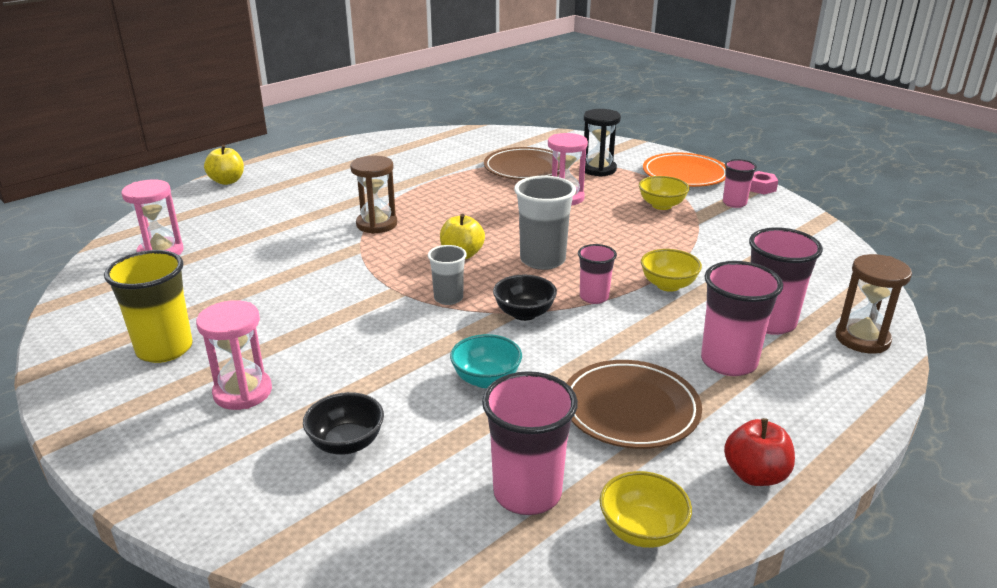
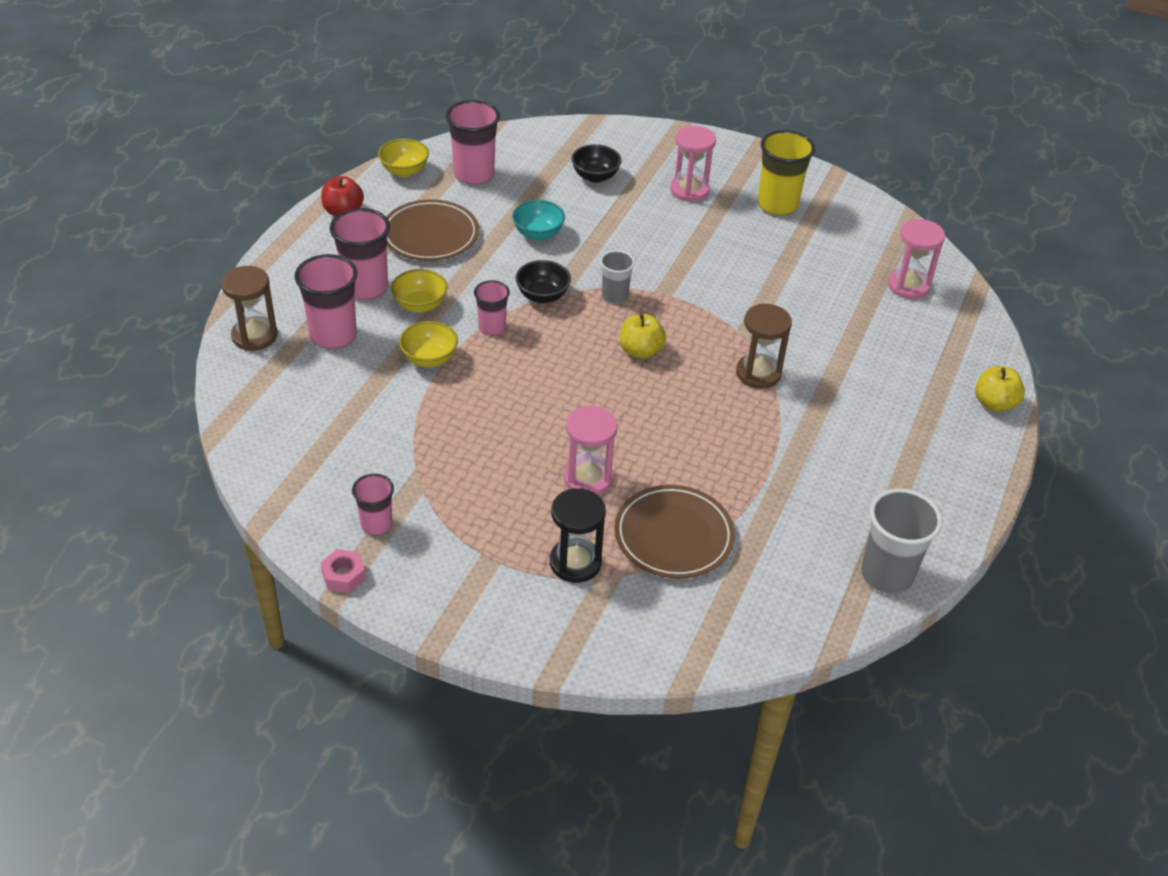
camera: 155 degrees right, 15 degrees up
(542, 260) = (560, 363): grey cup -> grey cup (886, 575)
(661, 205) = (466, 494): yellow bowl -> yellow bowl (420, 305)
(685, 174) = (452, 583): orange plate -> none

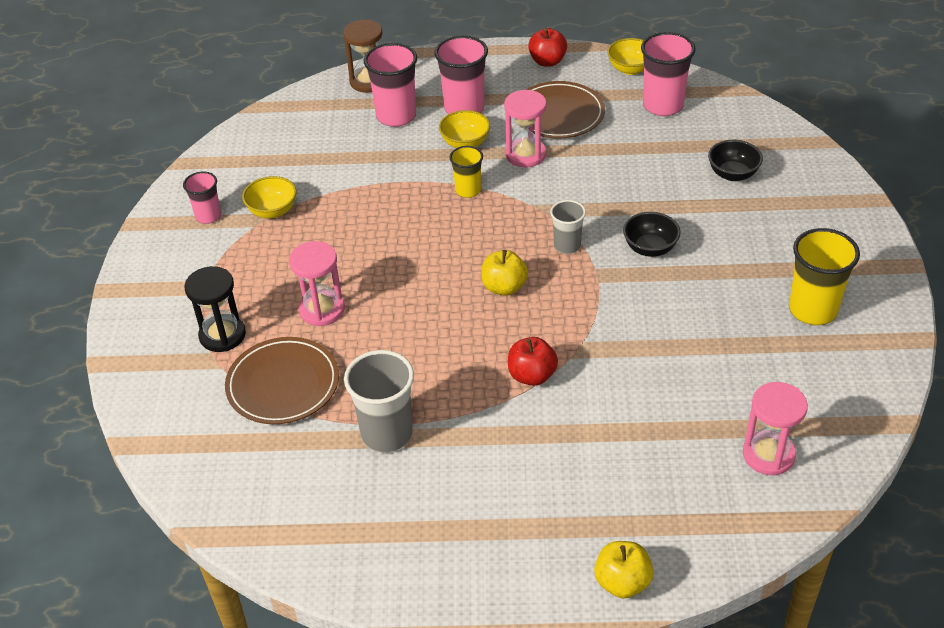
camera: 70 degrees right, 0 degrees up
(343, 576) = (150, 220): pink nut -> none
(429, 359) = (405, 172): yellow bowl -> yellow bowl (272, 211)
(492, 327) = (468, 190): pink cup -> yellow cup
(538, 234) = (614, 171): turquoise bowl -> none
(542, 296) = (532, 203): black bowl -> black bowl (650, 248)
(689, 190) = (774, 240): pink hourglass -> pink hourglass (525, 155)
(758, 373) = (532, 375): brown hourglass -> red apple
(886, 575) = (310, 551): grey cup -> grey cup (387, 434)

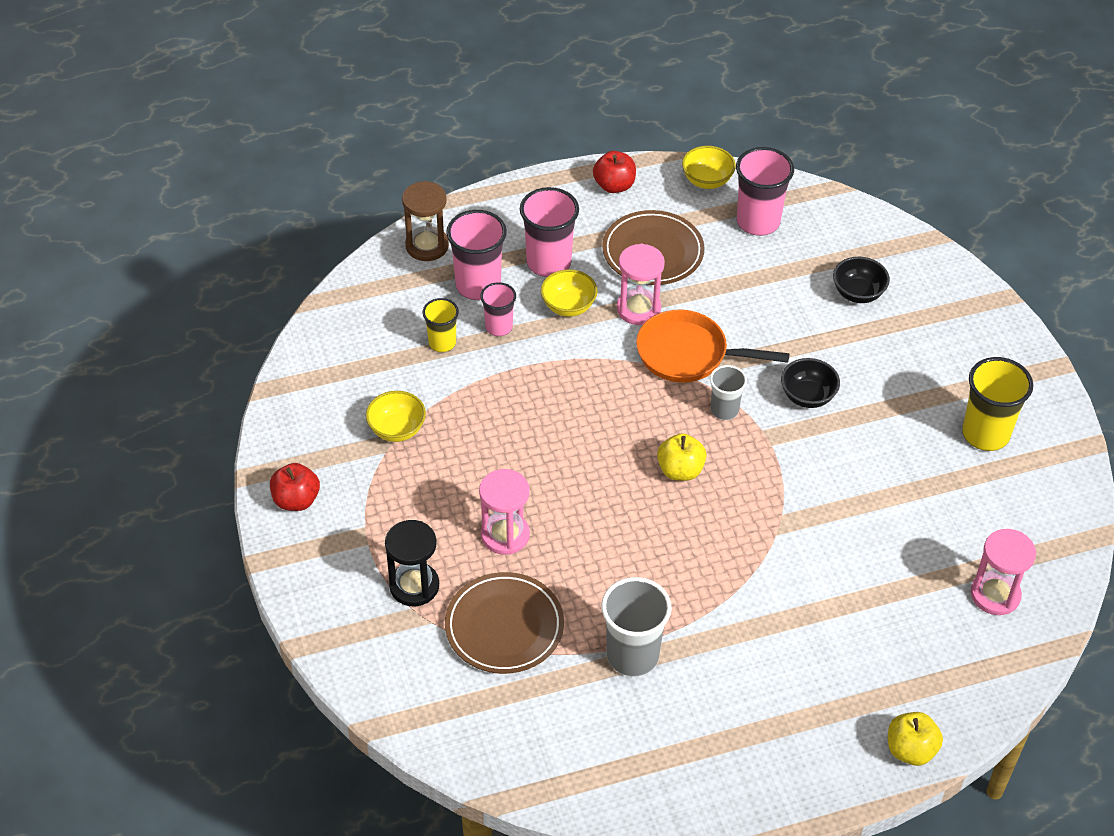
camera: 20 degrees left, 5 degrees up
(208, 216) = (328, 450): pink cup -> pink cup (499, 327)
(468, 190) = (596, 364): yellow cup -> yellow cup (442, 343)
(532, 375) = (747, 562): red apple -> red apple (296, 500)
(554, 196) = (688, 354): none -> orange pan

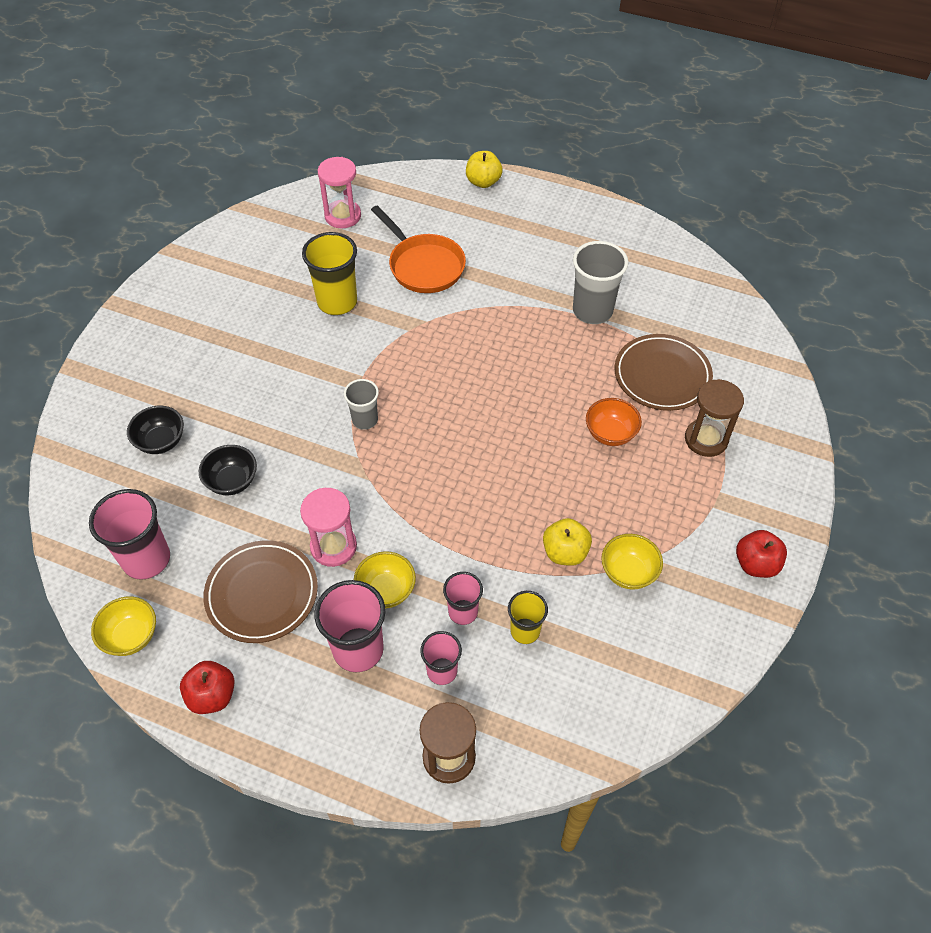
camera: 140 degrees left, 5 degrees up
(414, 586) = (706, 439): black hourglass -> brown hourglass
(478, 285) = (442, 671): pink cup -> pink cup, size x0.59
(505, 535) = (610, 433): pink hourglass -> orange bowl
(680, 470) = (443, 399): yellow apple -> yellow apple (565, 552)
(688, 354) = (340, 480): orange pan -> orange pan (423, 266)
(807, 396) = (297, 391): black bowl -> black bowl (232, 481)
(985, 434) = (222, 295): yellow cup -> yellow cup (337, 302)

